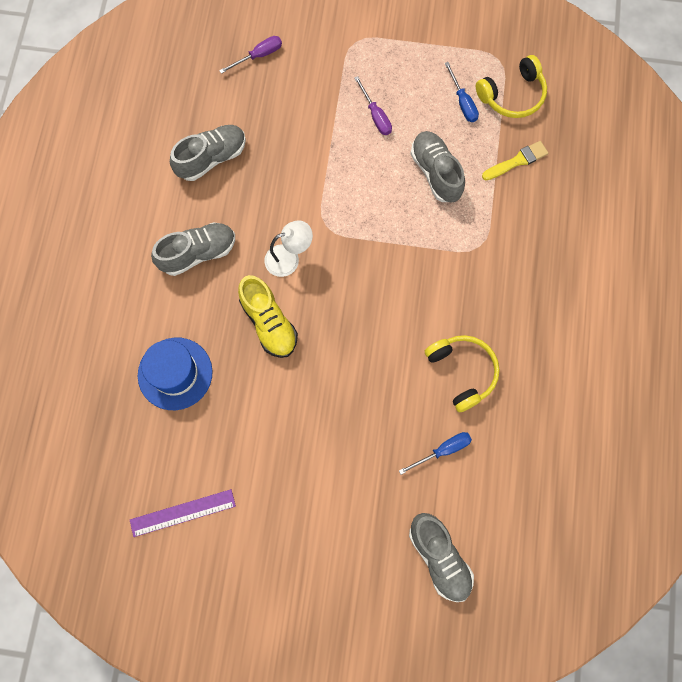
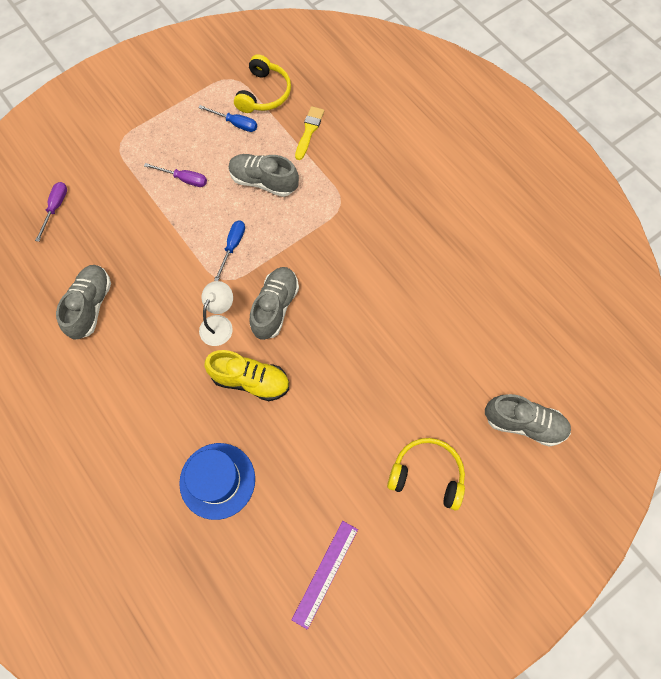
camera: 45 degrees left, 5 degrees down
(198, 253) = (148, 380): grey shoe -> grey shoe (275, 307)
(442, 450) = (453, 353): blue screwdriver -> blue screwdriver (232, 247)
(462, 372) = (413, 291): yellow headphones -> yellow headphones (427, 474)

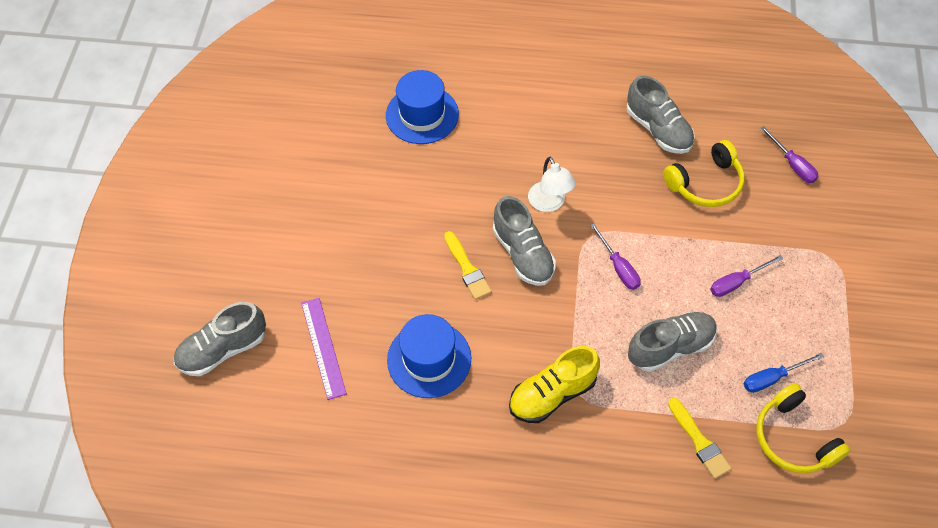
camera: 135 degrees right, 10 degrees down
(232, 247) = (618, 267): blue screwdriver -> purple screwdriver
(250, 380) = (476, 189): yellow shoe -> yellow shoe (552, 394)
(318, 331) = (467, 268): none -> yellow brush
(325, 573) = (287, 130): purple ruler -> purple ruler (323, 347)
(401, 297) = (429, 359): none -> blue hat
(427, 474) = (271, 245): yellow headphones -> yellow headphones (705, 183)

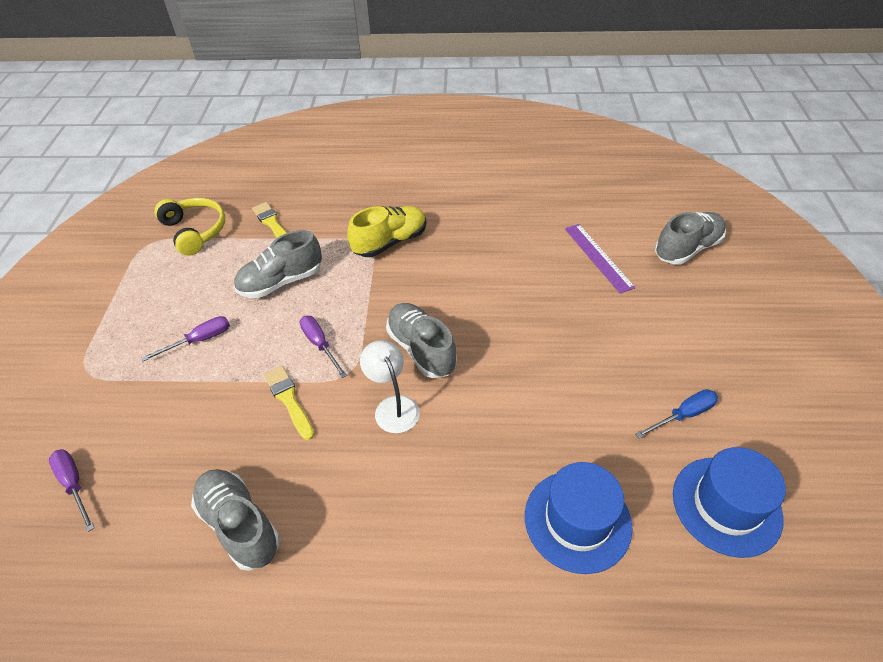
camera: 175 degrees right, 10 degrees down
(429, 359) = (500, 256): blue hat -> blue hat (726, 505)
(467, 268) = (479, 331): yellow brush -> yellow brush (289, 400)
(705, 183) = (197, 448): yellow headphones -> none
(772, 378) = (196, 267): blue screwdriver -> blue screwdriver (683, 415)

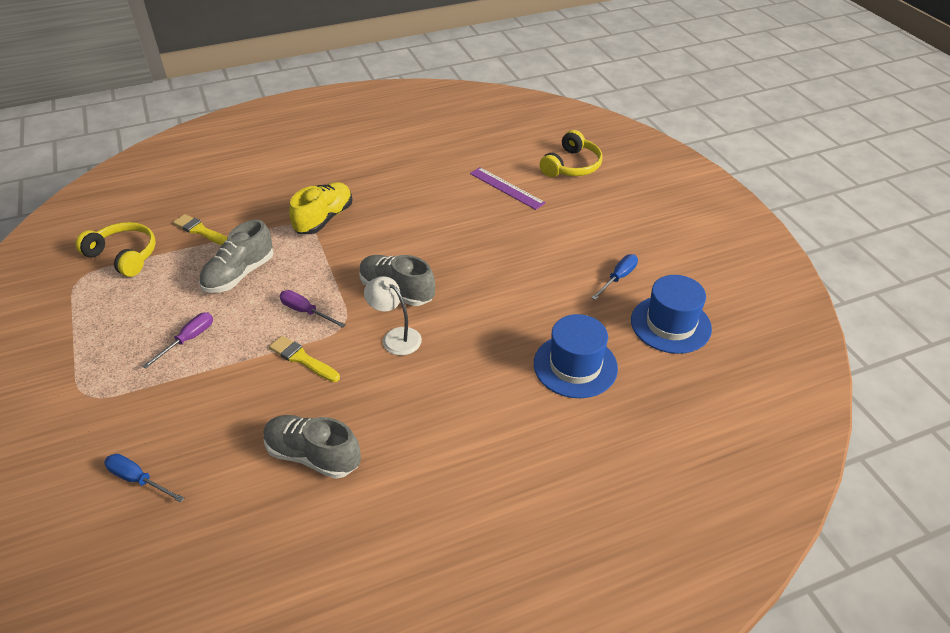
camera: 25 degrees left, 5 degrees down
(74, 484) = (138, 480): purple screwdriver -> blue screwdriver
(687, 249) = (571, 166): grey shoe -> yellow headphones

